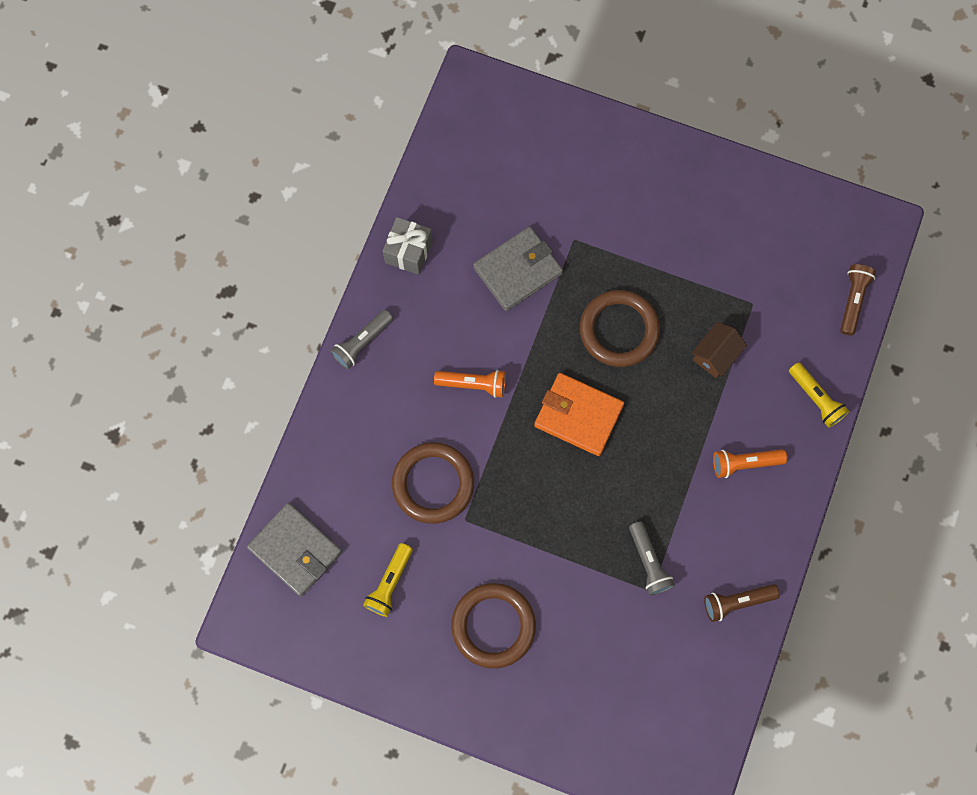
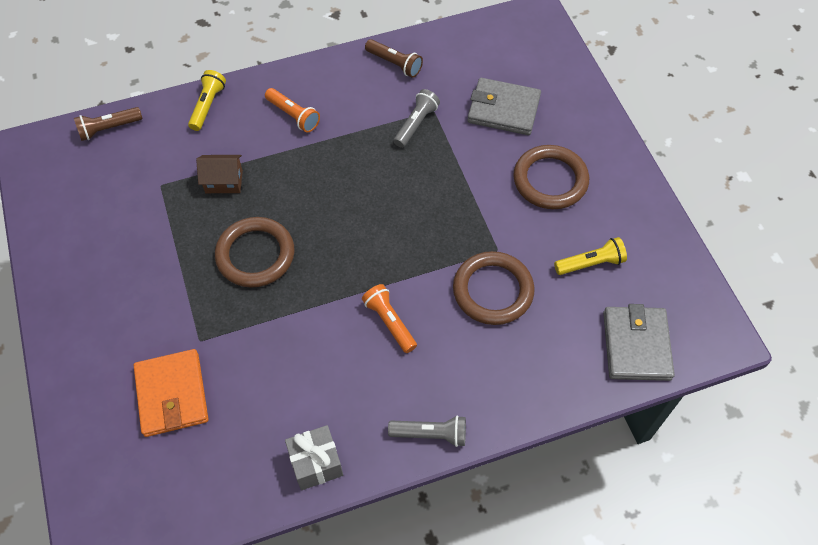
camera: 130 degrees left, 15 degrees down
(518, 270) = (262, 362): grey wallet -> grey wallet (503, 109)
(578, 415) = (349, 234): orange wallet -> orange wallet (172, 394)

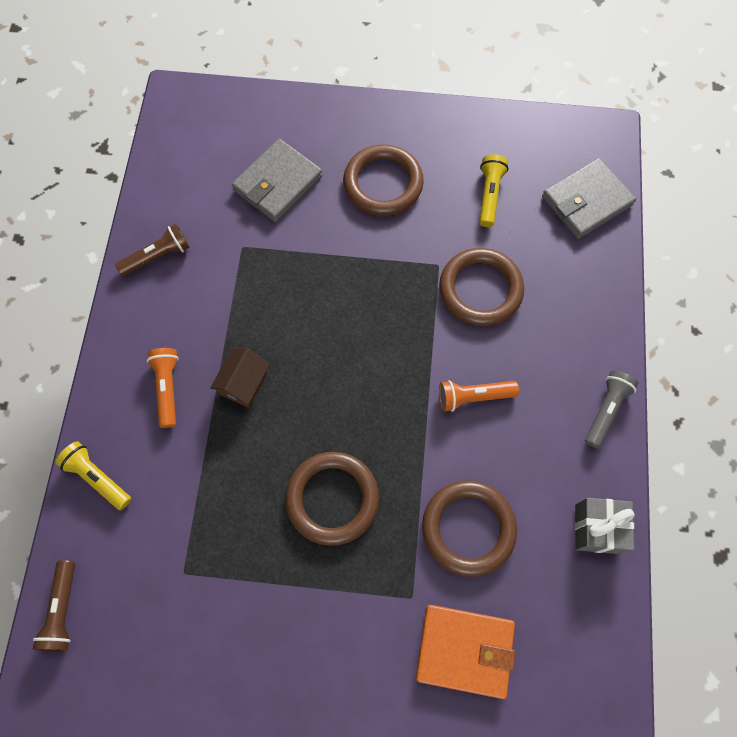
camera: 65 degrees left, 10 degrees up
(224, 181) = (217, 498): brown house -> brown house (244, 383)
(273, 360) = (468, 528): none -> brown ring
(293, 115) = (168, 388): orange flashlight -> orange flashlight turned 75 degrees counterclockwise
(416, 124) = (250, 271): grey flashlight -> none
(636, 345) = (586, 201): grey wallet -> grey wallet turned 60 degrees counterclockwise

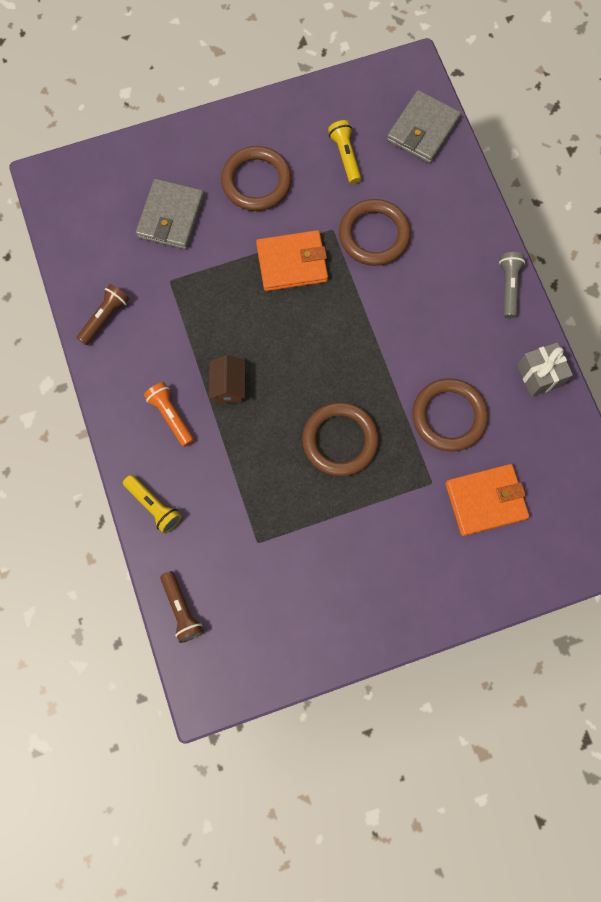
camera: 25 degrees left, 5 degrees up
(97, 478) = (154, 506): yellow flashlight -> yellow flashlight turned 150 degrees counterclockwise
(377, 282) = (292, 263): none -> orange wallet
(473, 397) = (407, 319): orange flashlight -> none

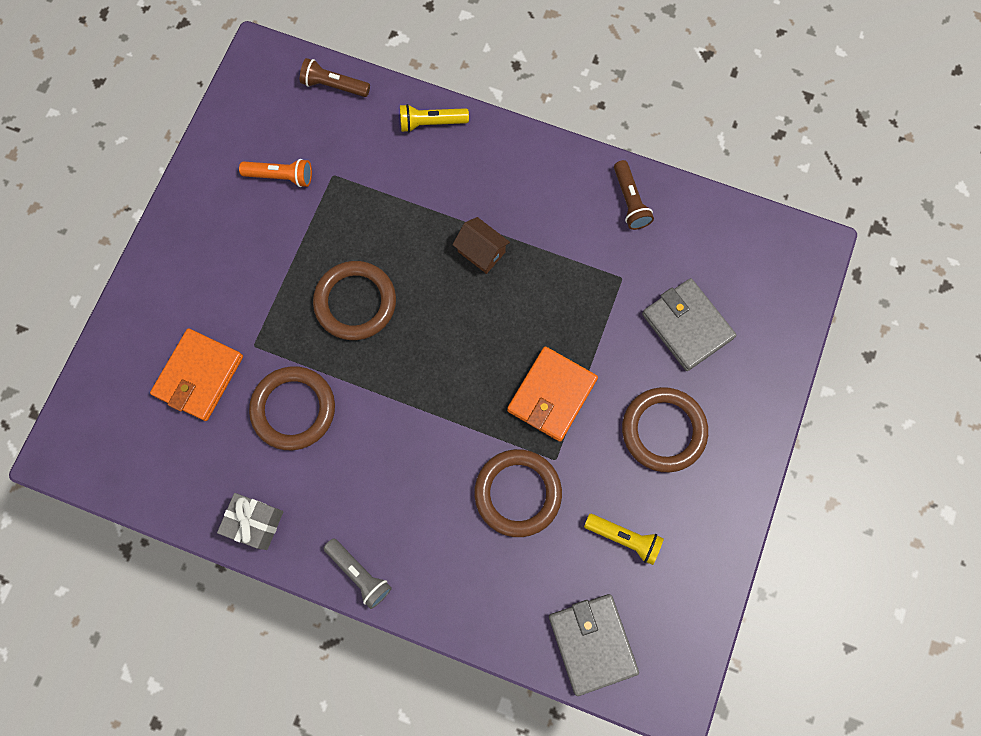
camera: 130 degrees right, 0 degrees up
(171, 416) = (495, 188): orange flashlight -> orange flashlight (280, 176)

